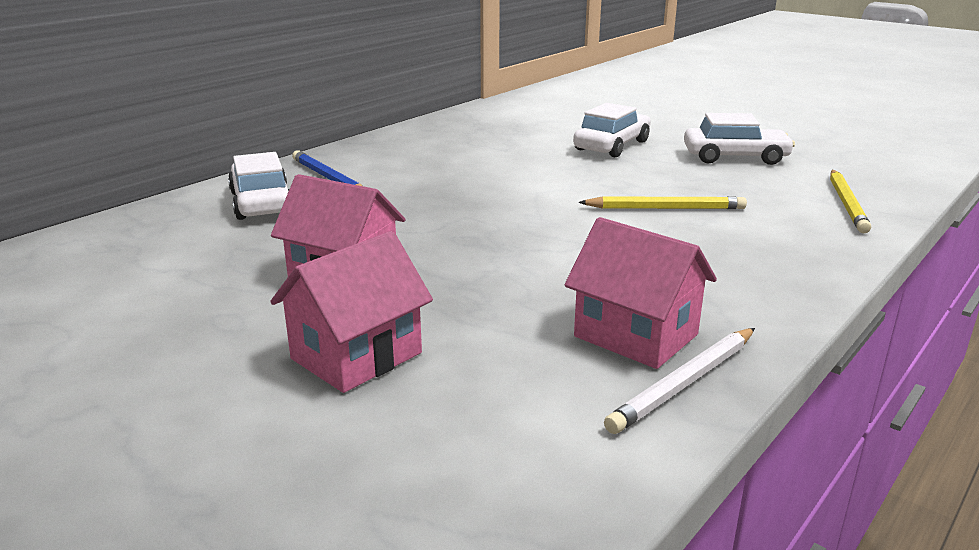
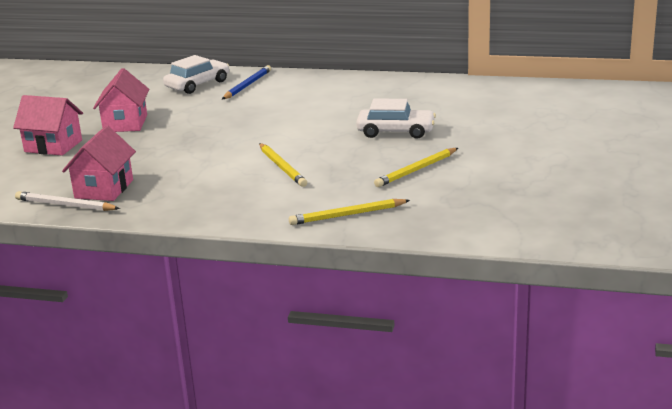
camera: 65 degrees right, 0 degrees up
(735, 157) = (416, 170): white car -> yellow pencil

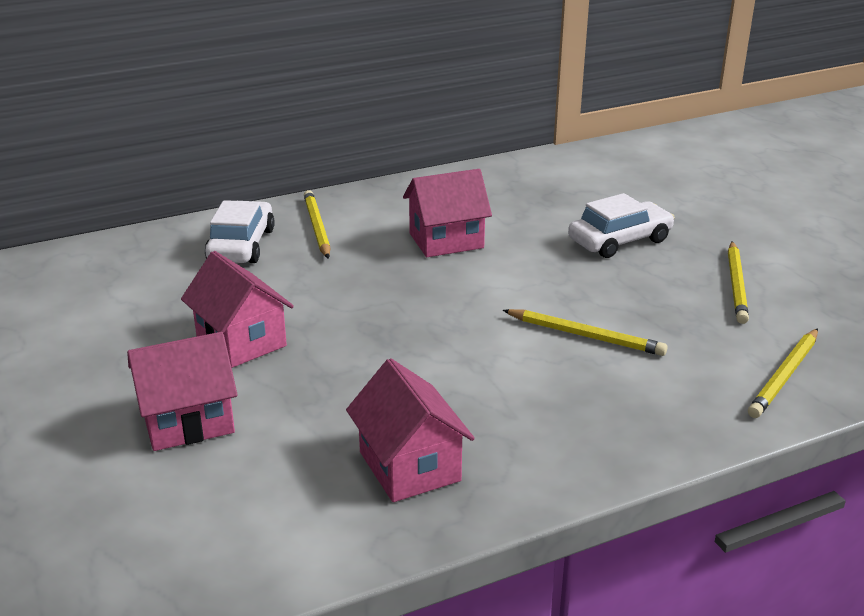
camera: 40 degrees left, 5 degrees up
(65, 205) = (401, 521): white pencil -> none
(247, 85) = (317, 227): blue pencil -> yellow pencil
(299, 107) = (446, 241): none -> pink house

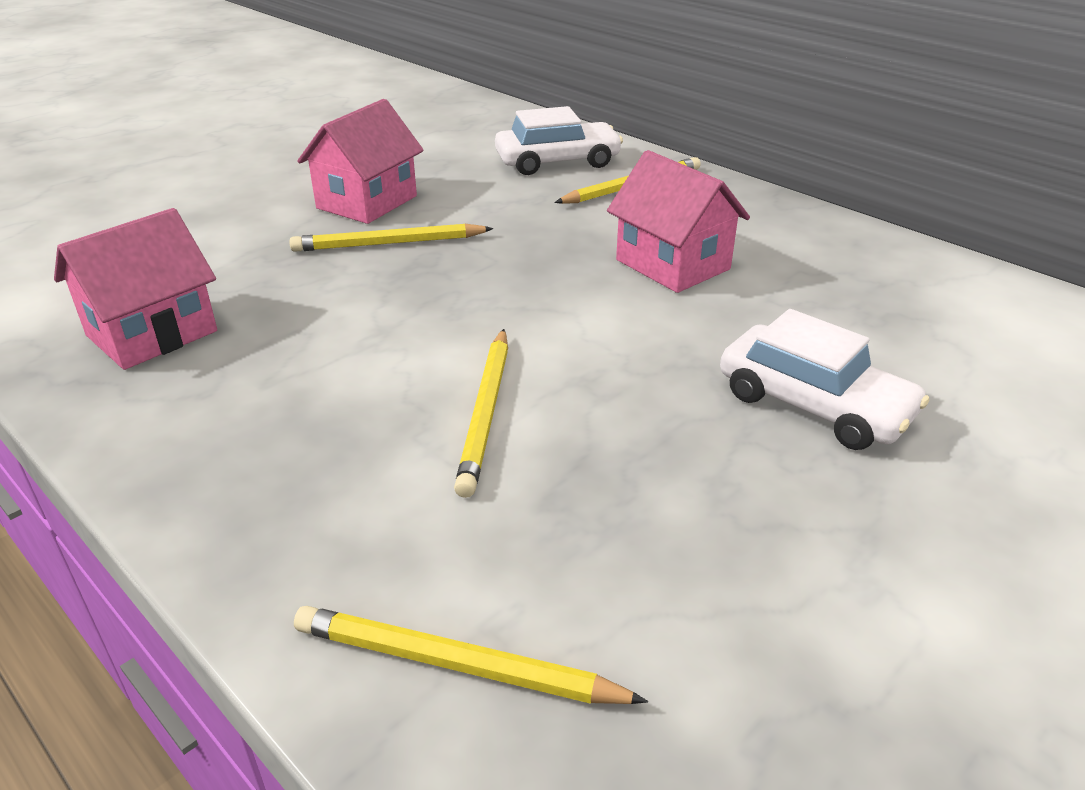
camera: 70 degrees right, 5 degrees up
(188, 421) = (220, 211): pink house -> none
(736, 285) = (768, 565): yellow pencil -> yellow pencil (389, 243)

